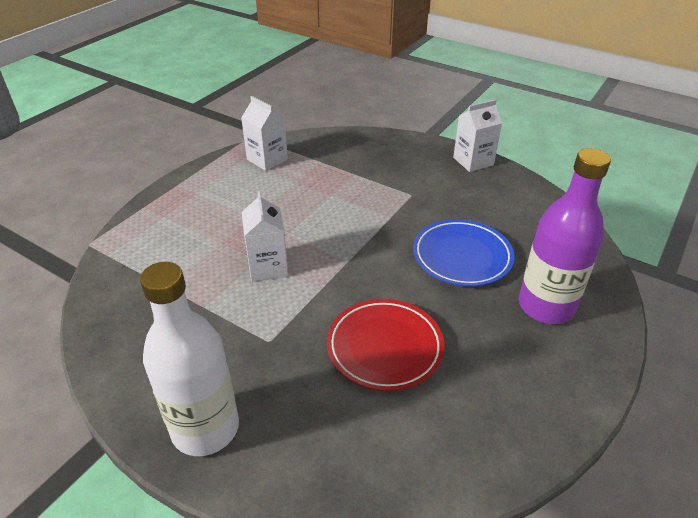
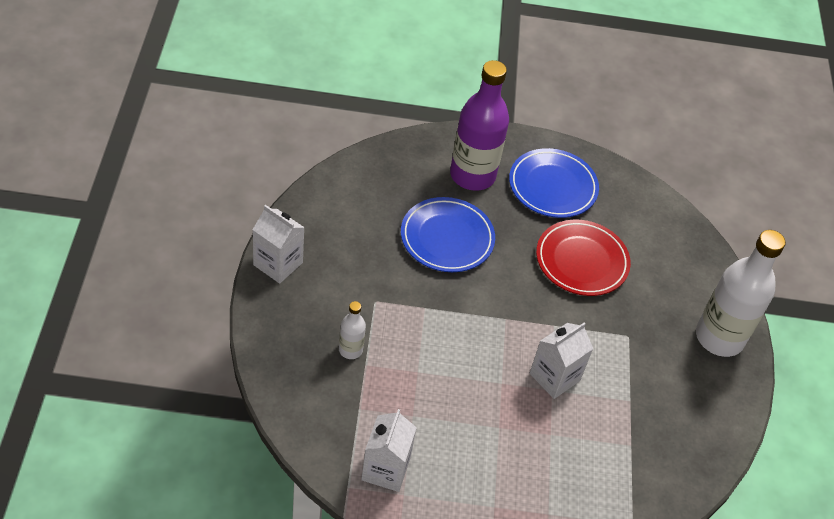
camera: 125 degrees left, 10 degrees up
(372, 171) = (350, 350): none -> white bottle
(509, 372) = (552, 187): none -> blue plate

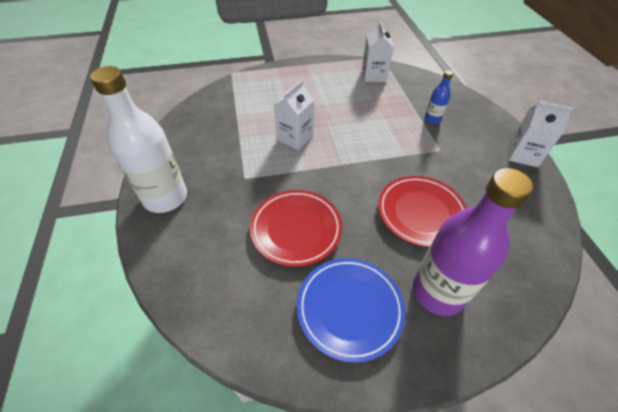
camera: 170 degrees right, 0 degrees up
(350, 350) = (432, 119): white bottle -> blue bottle
(447, 238) = (421, 213): blue plate -> red plate

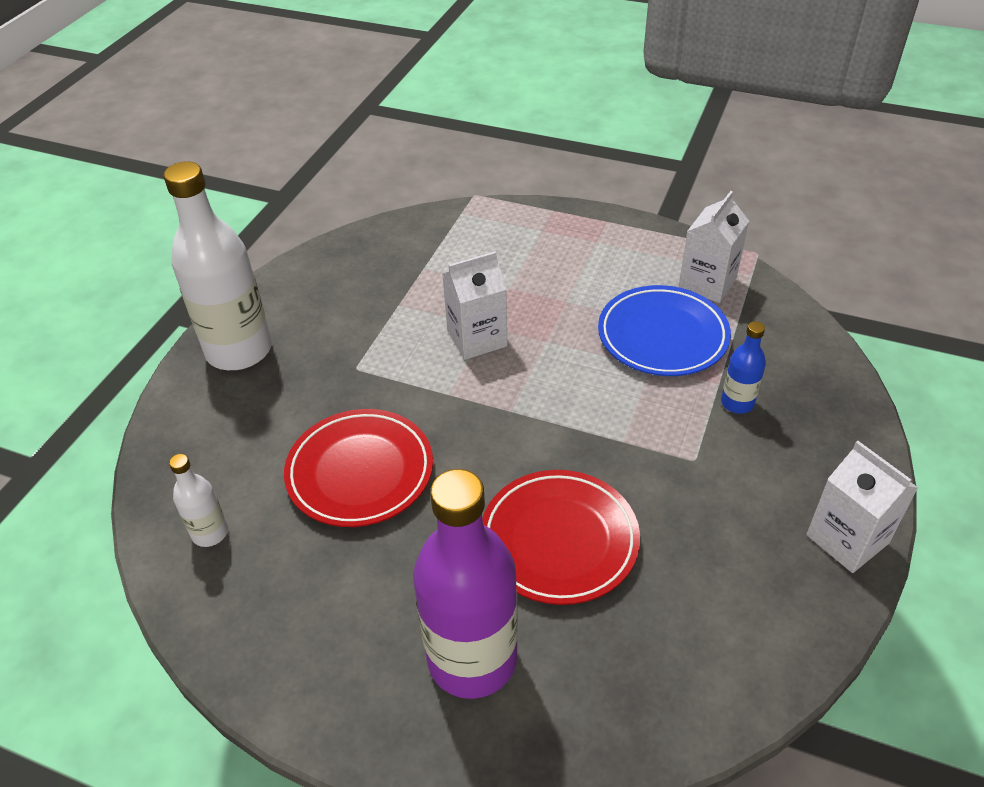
camera: 35 degrees right, 5 degrees down
(239, 308) = (210, 533): none -> white bottle
(349, 309) = (334, 610): blue plate -> blue plate (662, 336)

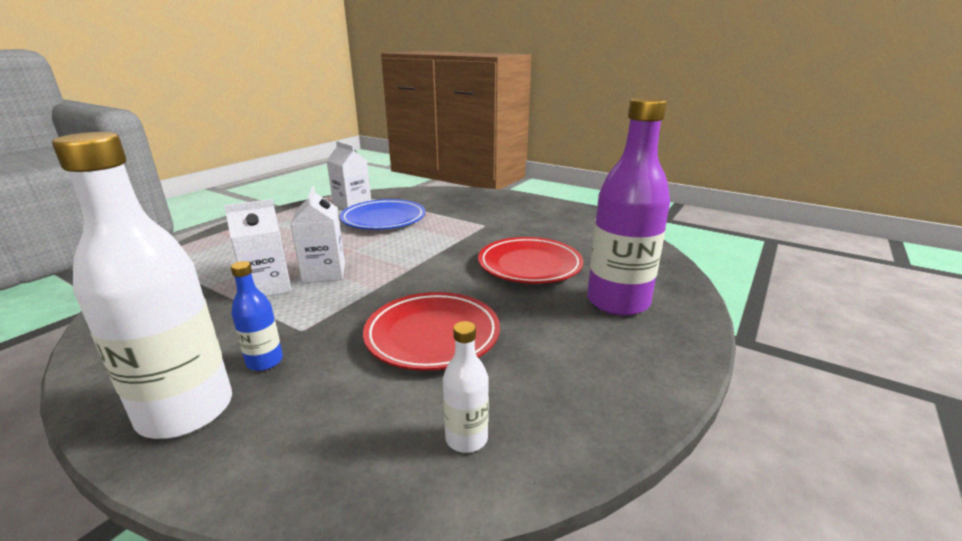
camera: 80 degrees left, 20 degrees down
(737, 403) = (450, 211): blue bottle -> blue bottle (265, 361)
(847, 539) = (547, 205): white carton -> white carton (268, 287)

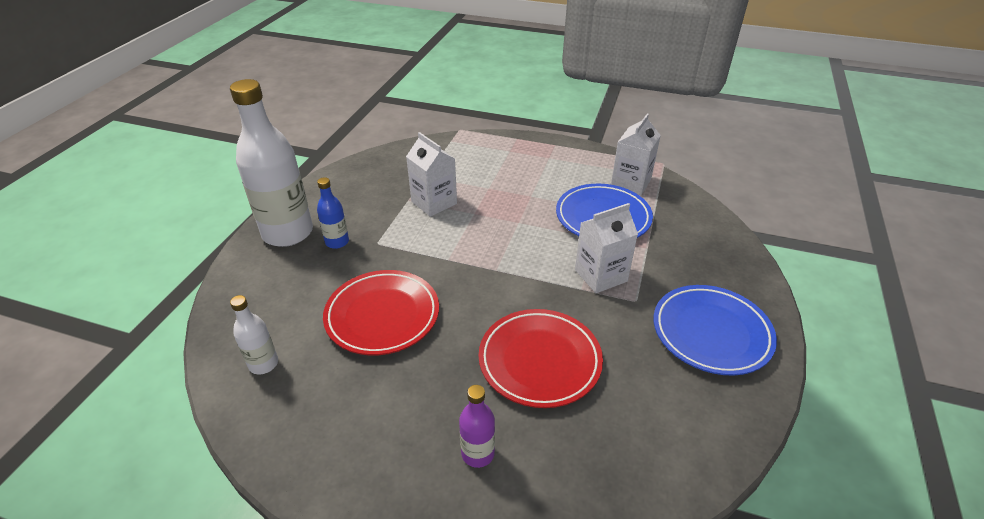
camera: 75 degrees right, 15 degrees up
(324, 272) = (467, 221): white carton -> white carton (601, 275)
(526, 212) = (711, 333): none -> blue plate
(618, 302) = (478, 453): purple bottle -> purple bottle, size x0.46

